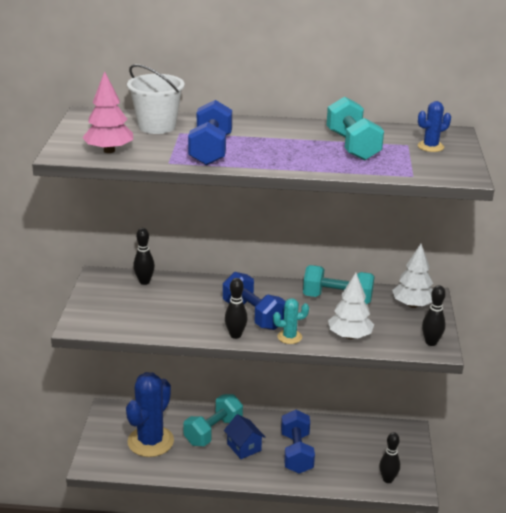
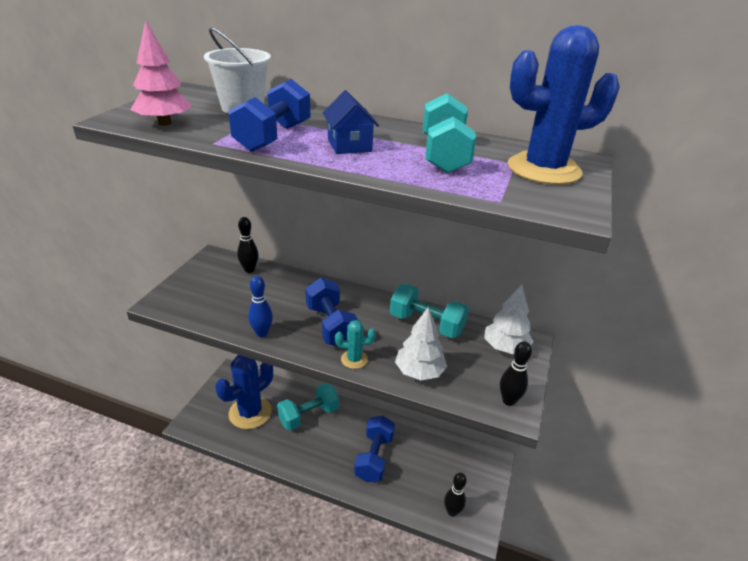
camera: 15 degrees right, 5 degrees up
(195, 332) = (262, 333): none -> blue bowling pin
(235, 335) = (300, 345): black bowling pin -> none
(244, 447) = (328, 439): blue house -> blue house (349, 145)
(430, 147) = (543, 169): blue cactus -> blue cactus, size x2.14

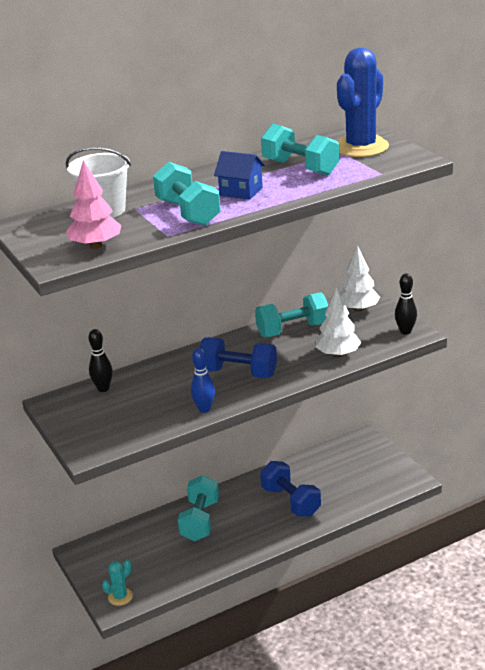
camera: 45 degrees left, 5 degrees down
(250, 412) = (150, 558): blue cactus -> none
(273, 137) = (188, 212): blue dumbbell -> turquoise dumbbell
(354, 359) = (290, 377): turquoise cactus -> turquoise cactus (120, 597)
(452, 511) = (385, 484): black bowling pin -> none

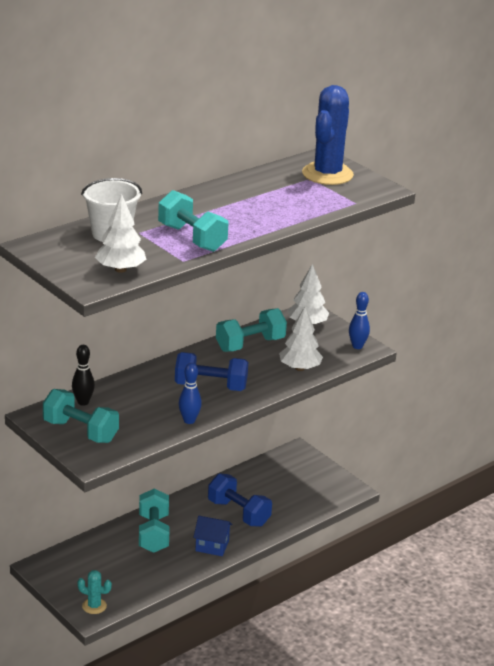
camera: 15 degrees left, 0 degrees up
(96, 246) = (120, 269): pink tree -> white tree
(120, 597) = (94, 606): turquoise cactus -> turquoise cactus turned 75 degrees clockwise
(241, 191) = (232, 217): blue house -> blue house (212, 546)
(300, 168) = (278, 194): turquoise dumbbell -> turquoise dumbbell (80, 431)
(405, 331) = (357, 346): black bowling pin -> blue bowling pin

